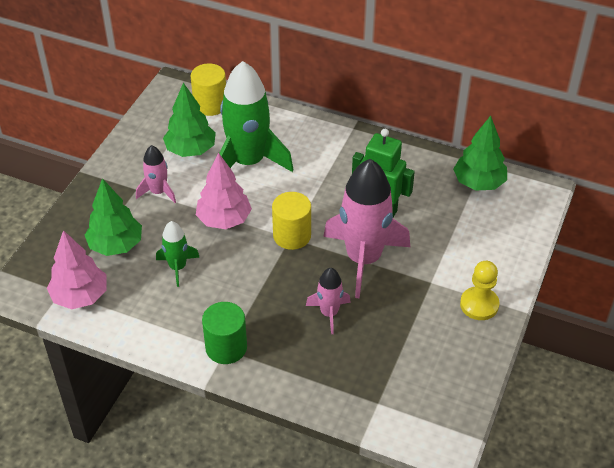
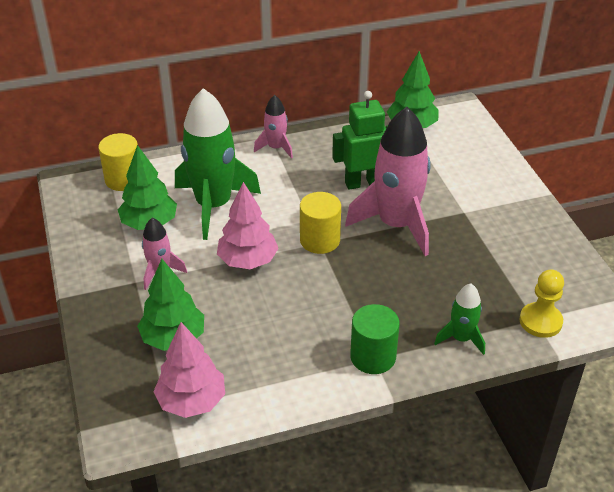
camera: 40 degrees left, 5 degrees down
(177, 267) = (253, 321): green rocket -> green rocket (461, 338)
(329, 313) = (420, 279): pink rocket -> pink rocket (276, 148)
(479, 305) = (515, 207): yellow pawn -> yellow pawn (540, 321)

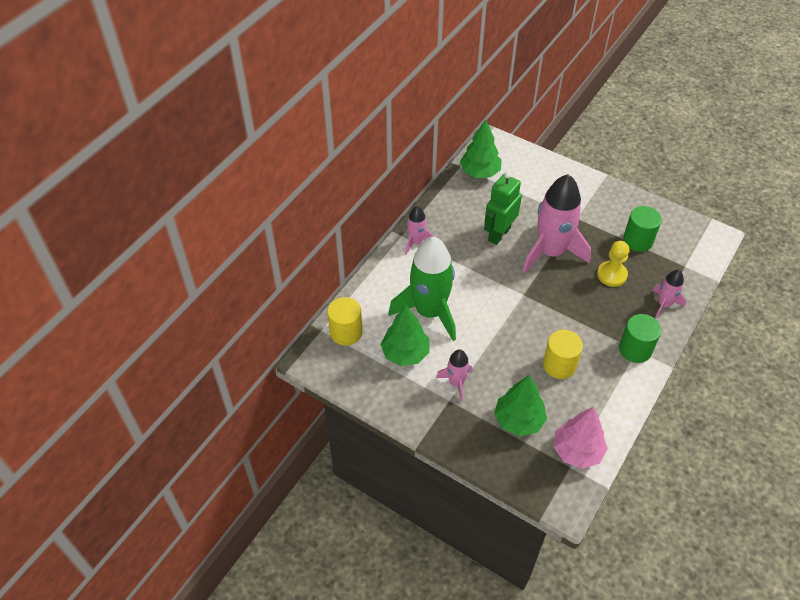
camera: 40 degrees left, 10 degrees up
(248, 261) = (497, 337): pink tree -> none
(320, 240) = (521, 293): yellow cylinder -> yellow cylinder (559, 365)
(461, 338) = (664, 304): green rocket -> pink rocket
(508, 267) = (638, 240): none -> green cylinder
(540, 321) = (689, 265): yellow pawn -> yellow pawn (612, 275)

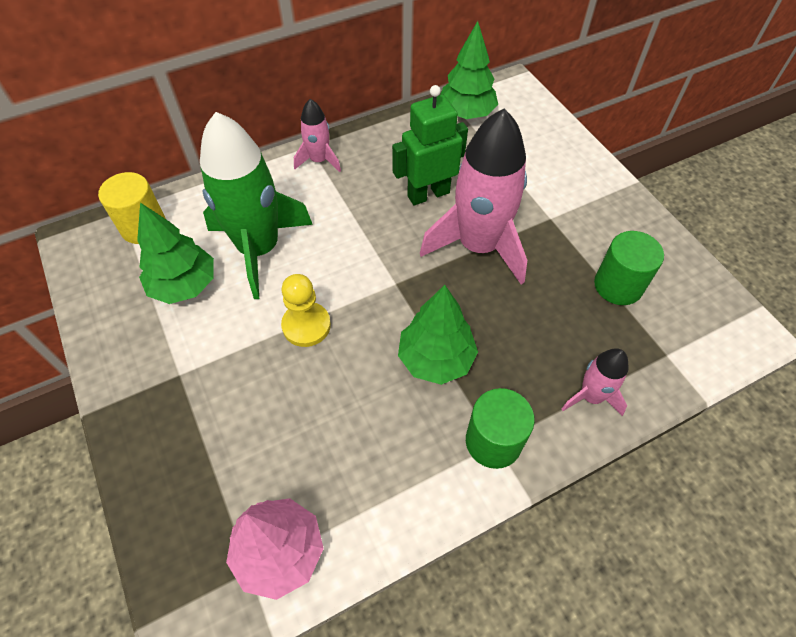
camera: 30 degrees right, 5 degrees up
(456, 383) = (208, 356): pink rocket -> none
(518, 420) = (240, 454): green tree -> green tree (436, 359)
(559, 365) = (363, 405): yellow cylinder -> none
(612, 275) = (542, 315): yellow pawn -> yellow pawn (306, 325)

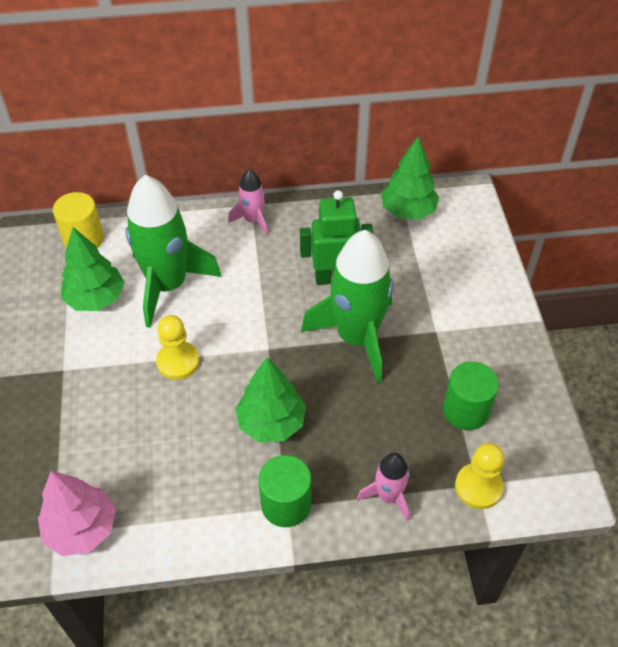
camera: 20 degrees right, 5 degrees down
(478, 246) = (356, 337): pink rocket -> green rocket
(670, 357) = (478, 487): none -> yellow pawn

